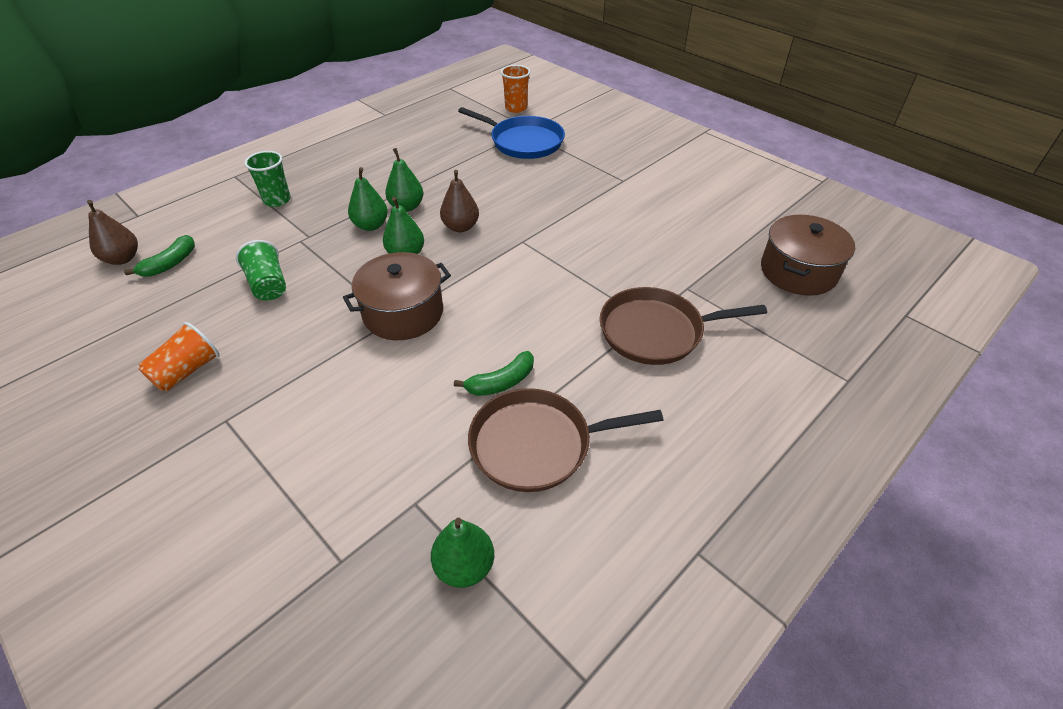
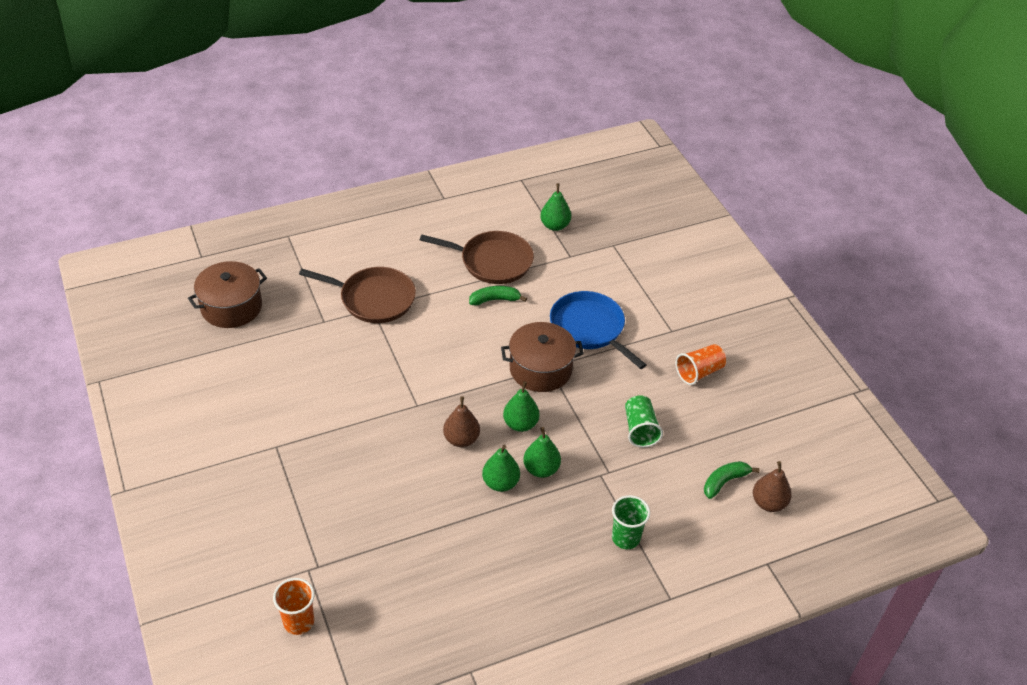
camera: 160 degrees left, 0 degrees up
(523, 142) = (332, 545): blue pan -> blue pan (589, 328)

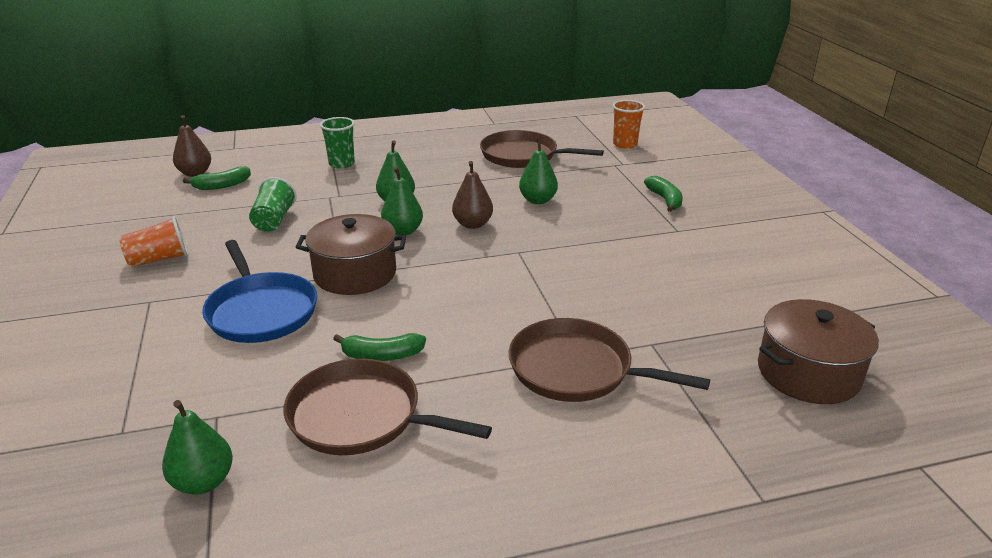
camera: 170 degrees left, 15 degrees down
(276, 496) = (665, 200): none -> green banana
(424, 578) = (523, 156): none -> brown pan
(500, 483) = (441, 196): green pear -> green pear (538, 200)

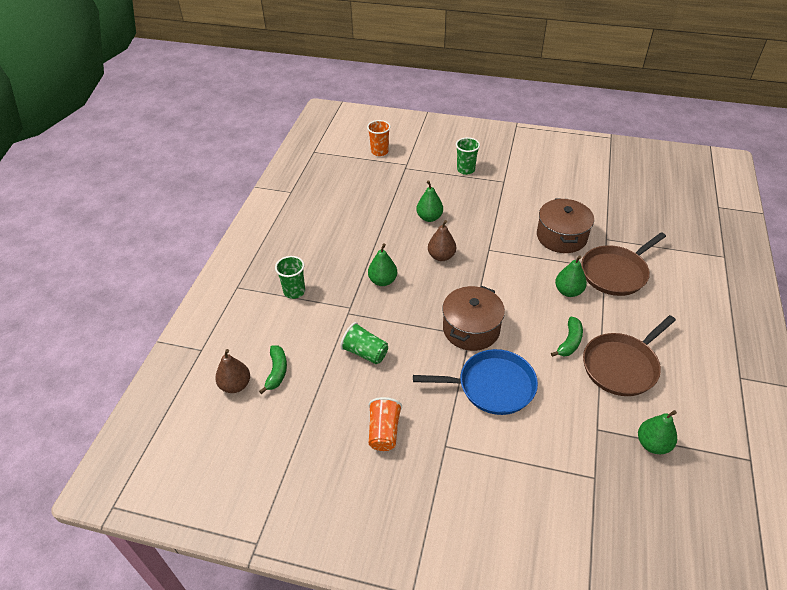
camera: 60 degrees left, 15 degrees up
(403, 231) = (429, 290): green pear -> green pear (568, 291)
(523, 156) = (359, 199): brown pan -> none
(665, 200) = (465, 170): green banana -> green cup
(808, 373) = (649, 203): brown pot -> brown pot (561, 236)

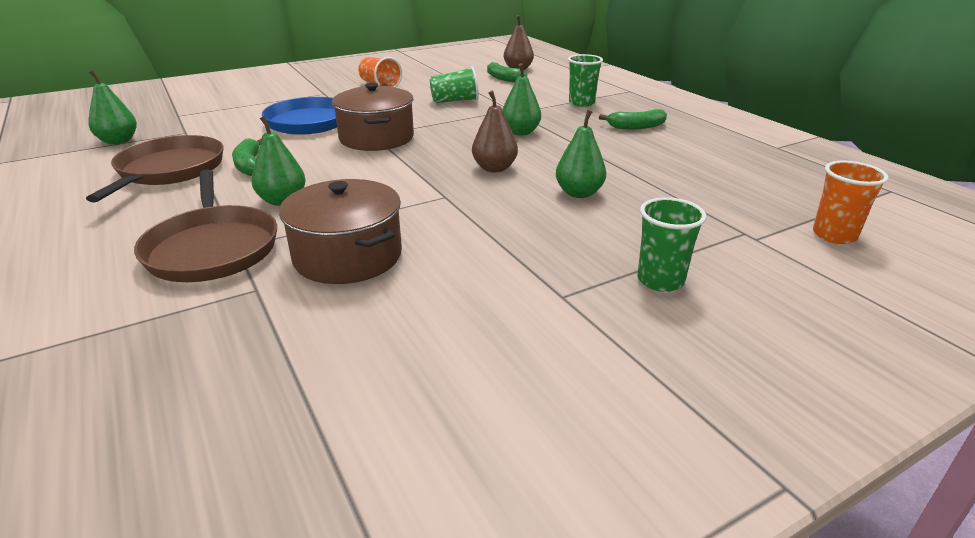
camera: 135 degrees right, 15 degrees down
(316, 246) = (636, 127): none -> green banana
(616, 273) = (212, 248): brown pan -> brown pan turned 150 degrees clockwise

